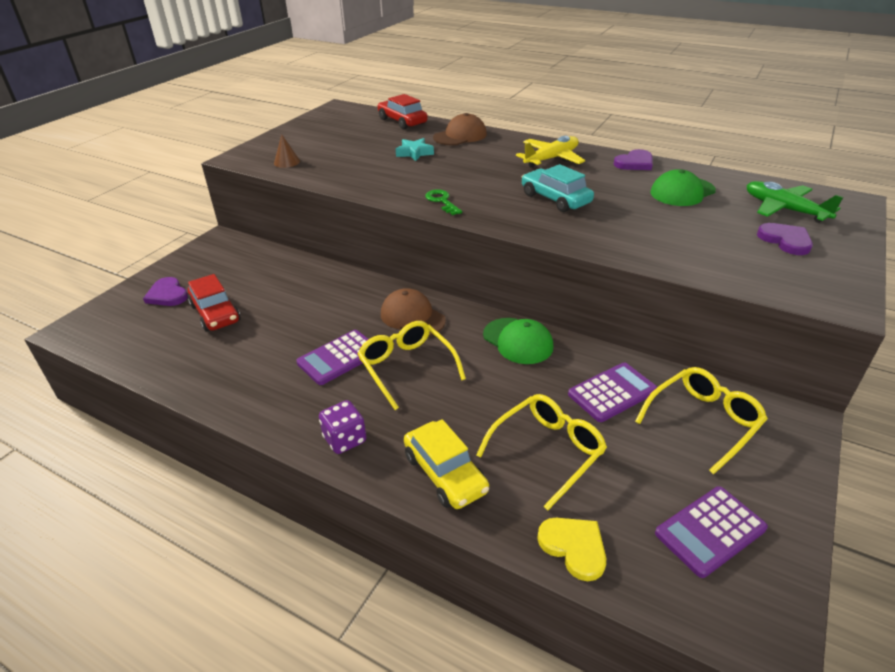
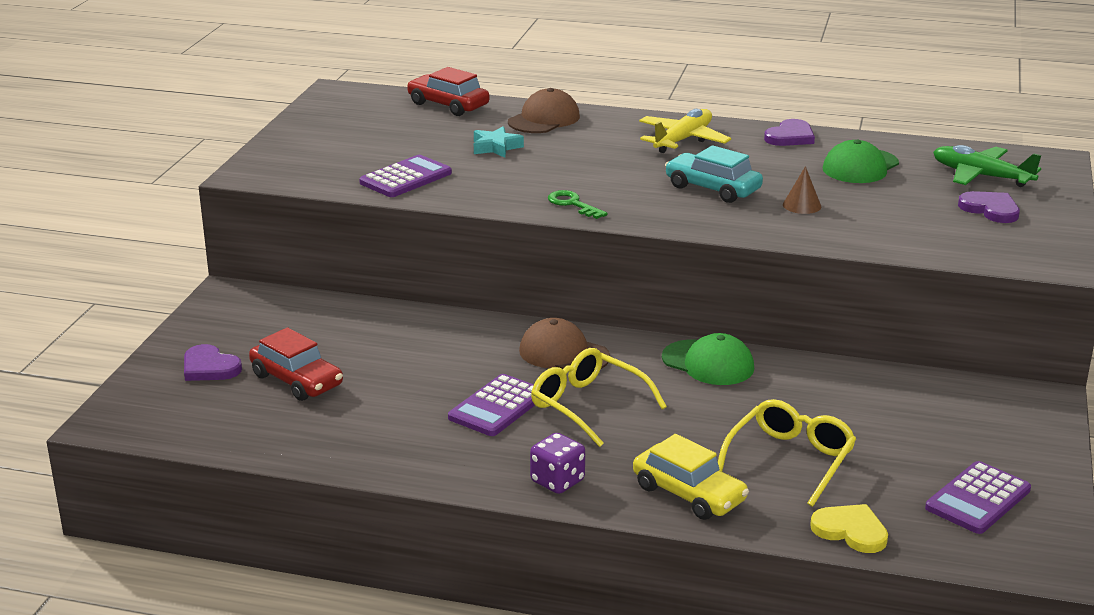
camera: 15 degrees left, 10 degrees down
(287, 162) = (325, 174): brown cone -> brown cone (802, 205)
(612, 393) = (838, 399): purple calculator -> purple calculator (406, 178)
(703, 421) = (945, 412): yellow glasses -> none

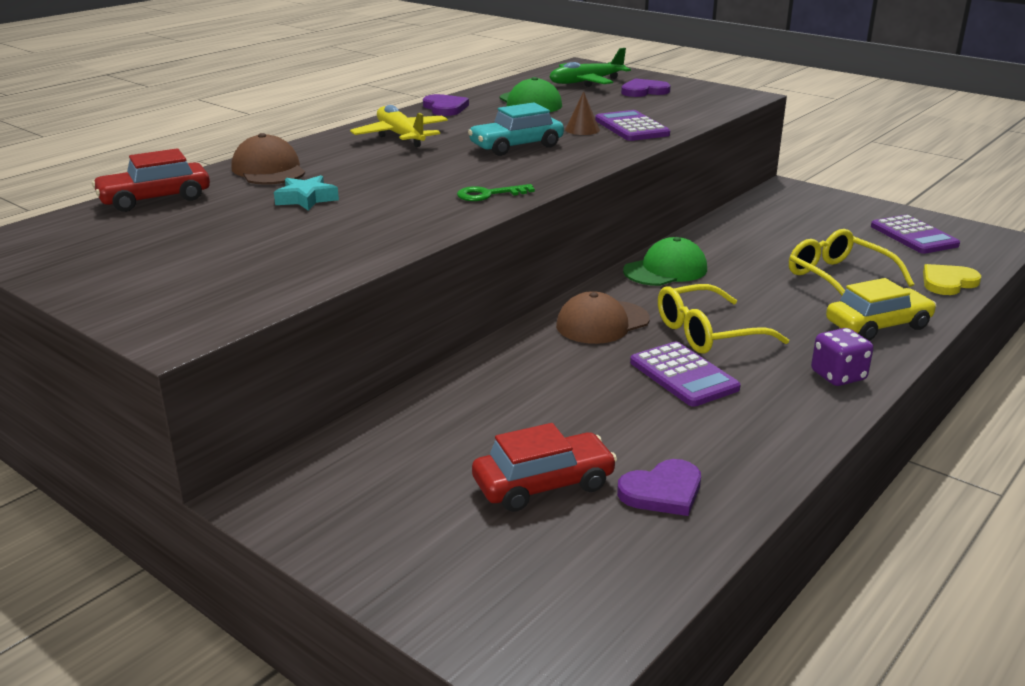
camera: 65 degrees left, 0 degrees up
(209, 367) = (457, 548): purple heart -> purple heart (662, 491)
(406, 178) = (324, 250): purple calculator -> purple calculator (631, 127)

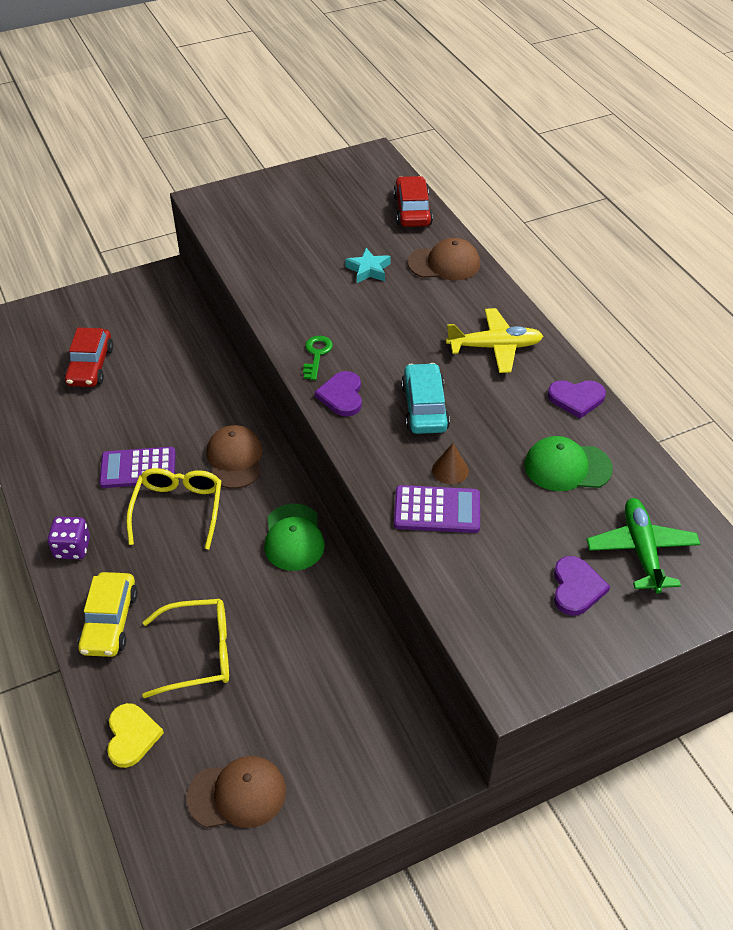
camera: 115 degrees right, 20 degrees up
(662, 491) = (46, 406): purple heart -> purple heart (342, 396)
(913, 236) = (237, 794): purple calculator -> brown cap

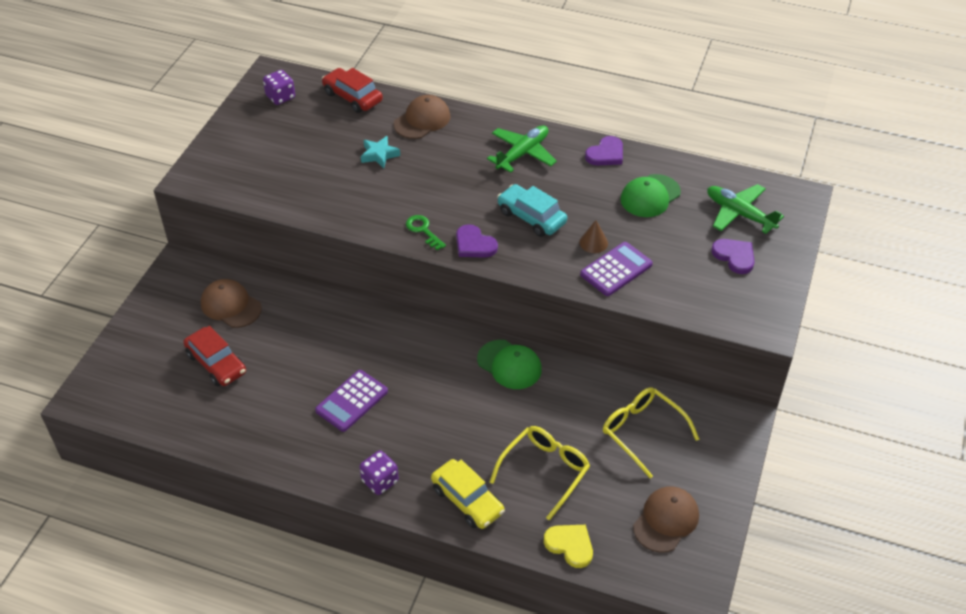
camera: 45 degrees left, 0 degrees up
(178, 509) = (415, 404): yellow glasses -> yellow glasses (642, 432)
(235, 459) = (408, 347): brown cap -> brown cap (231, 306)
(355, 178) = (280, 97): none -> purple dice
(495, 347) = (522, 154): yellow plane -> green plane

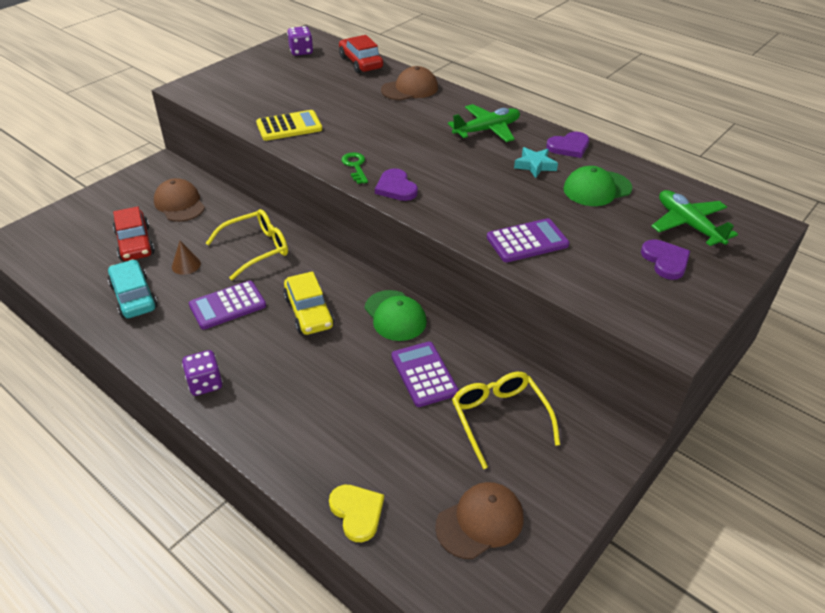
camera: 20 degrees right, 5 degrees down
(330, 200) = (289, 126): none -> yellow calculator
(379, 155) = (355, 104): turquoise star -> turquoise star (535, 165)
(467, 500) = (277, 429): yellow car -> yellow car (309, 312)
(531, 217) = (465, 179): turquoise car -> turquoise car (134, 297)
(545, 471) = (373, 426): yellow glasses -> yellow glasses (256, 249)
(563, 412) = (424, 374): none -> purple calculator
(593, 242) = (516, 213): brown cone -> brown cone (186, 265)

